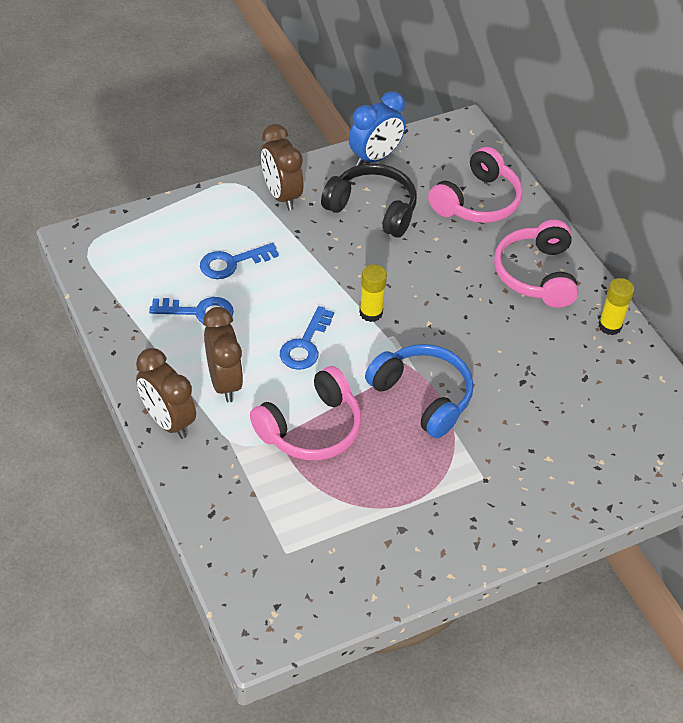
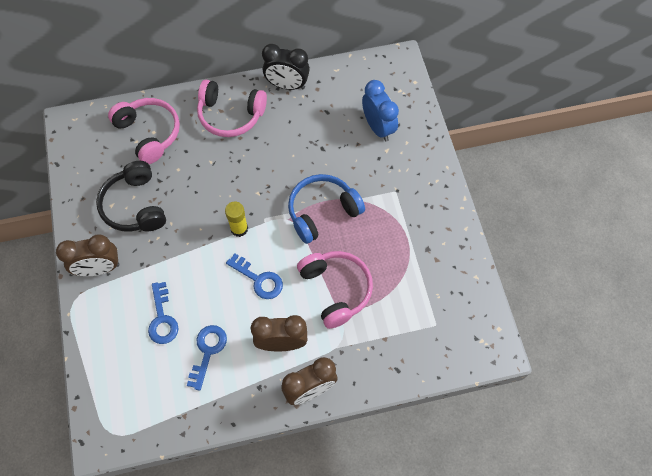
camera: 75 degrees left, 15 degrees up
(372, 209) = (135, 205): black headphones -> black headphones turned 60 degrees counterclockwise
(375, 158) = (80, 192): blue clock -> blue clock (378, 127)
(609, 326) = (287, 85): yellow glue stick -> black clock

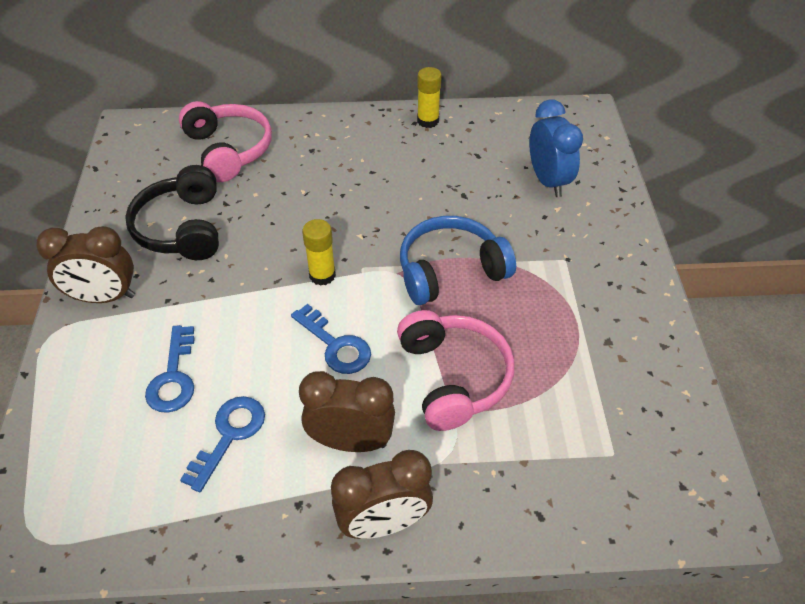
camera: 10 degrees right, 15 degrees down
(230, 115) = (344, 143): pink headphones -> none
(287, 85) = (428, 121): black clock -> yellow glue stick

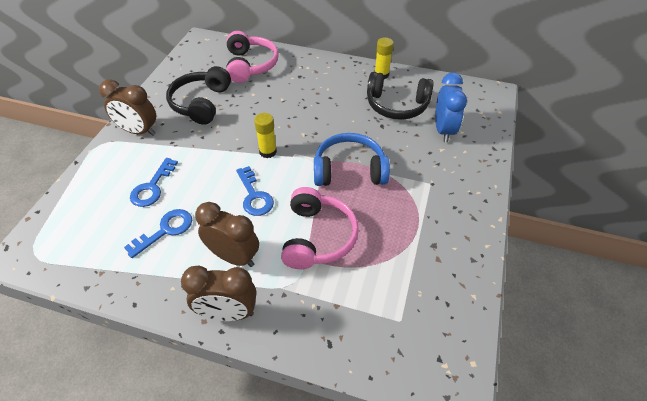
camera: 20 degrees right, 0 degrees up
(470, 160) = (397, 105): none -> black headphones

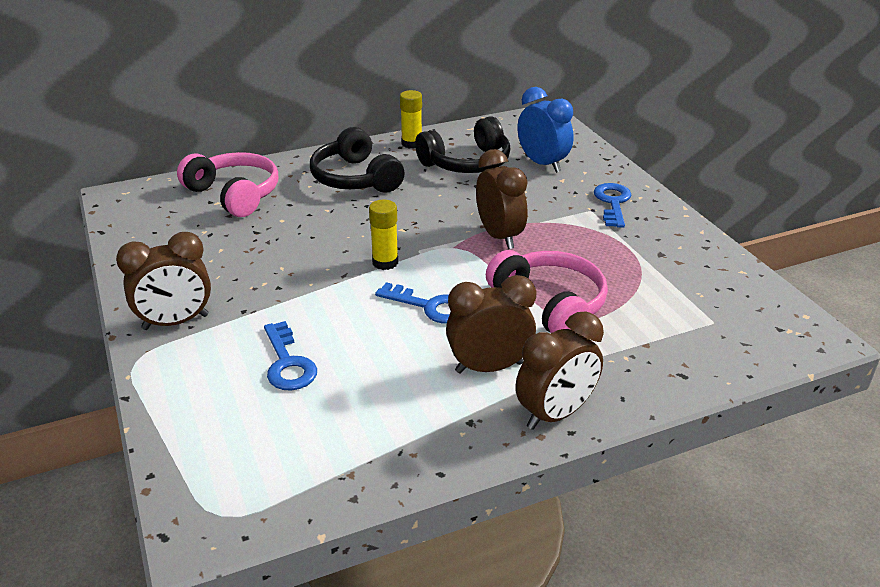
camera: 40 degrees left, 15 degrees down
(165, 230) = (372, 391): blue key -> blue key (612, 203)
(201, 103) = (224, 257): black headphones -> black headphones (355, 178)
(349, 170) = (499, 236): blue headphones -> brown clock

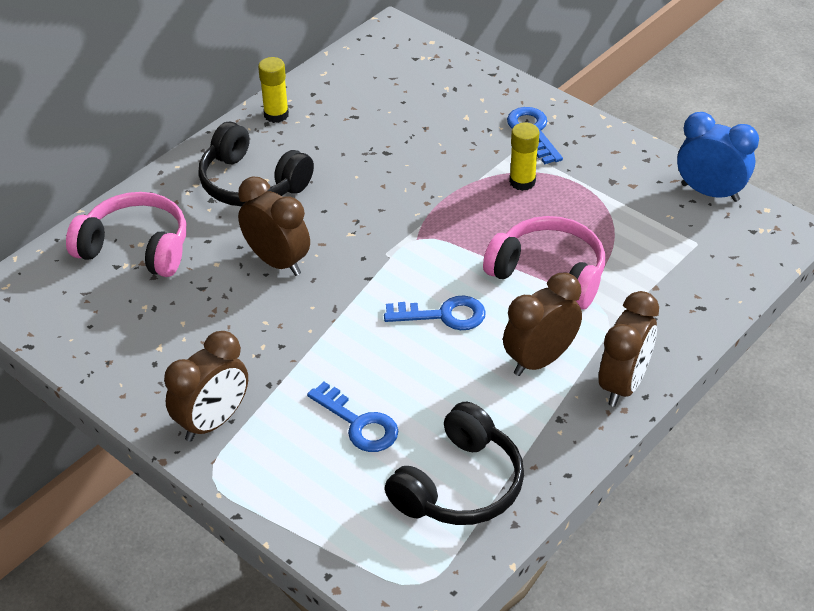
camera: 25 degrees left, 10 degrees up
(385, 262) = (364, 280): yellow glue stick -> yellow glue stick (522, 182)
(467, 163) = (354, 124): black headphones -> black headphones (459, 485)
(499, 236) = (452, 210): brown clock -> brown clock (277, 261)
(542, 164) = (433, 101): blue clock -> blue clock (710, 192)

